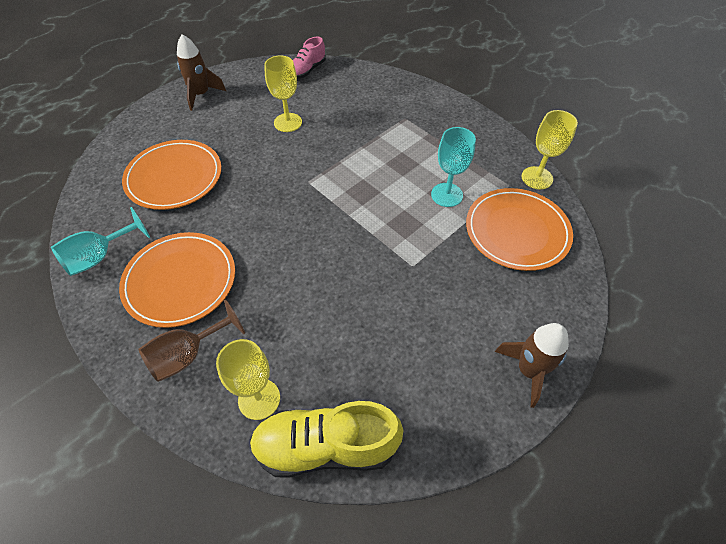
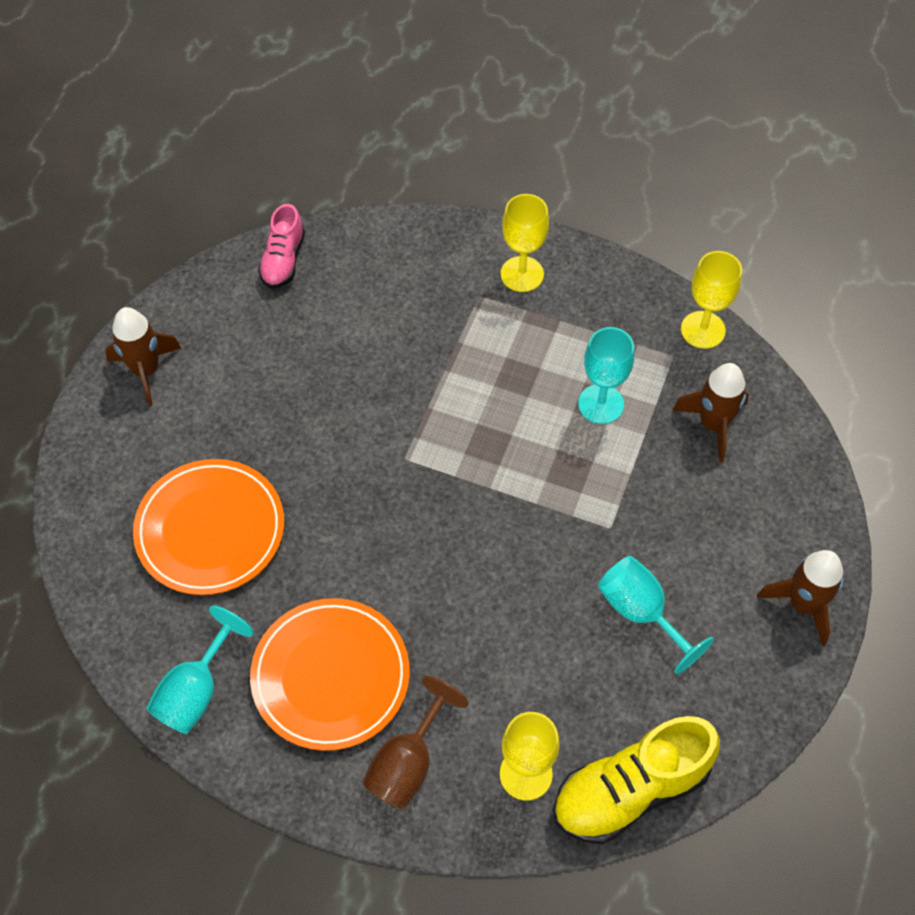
camera: 25 degrees left, 5 degrees up
(288, 122) = (314, 370): yellow goblet -> yellow goblet (522, 274)
(404, 326) = (641, 612): none -> turquoise goblet
(517, 231) = (713, 424): orange plate -> brown rocket

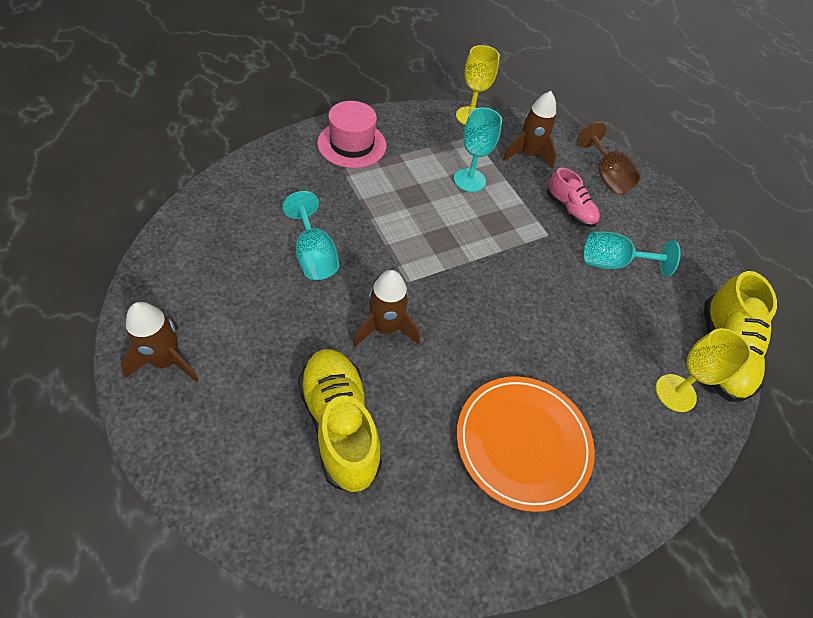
camera: 55 degrees left, 5 degrees down
(196, 691) = (459, 540): turquoise goblet -> turquoise goblet (314, 255)
(210, 530) = (339, 425): orange plate -> yellow shoe
(283, 260) = (193, 225): pink shoe -> pink shoe (569, 210)
(408, 763) = (622, 449): brown goblet -> brown goblet (606, 176)
(522, 274) = (352, 144): yellow goblet -> pink hat
(803, 604) = (661, 204): brown rocket -> brown rocket (385, 328)

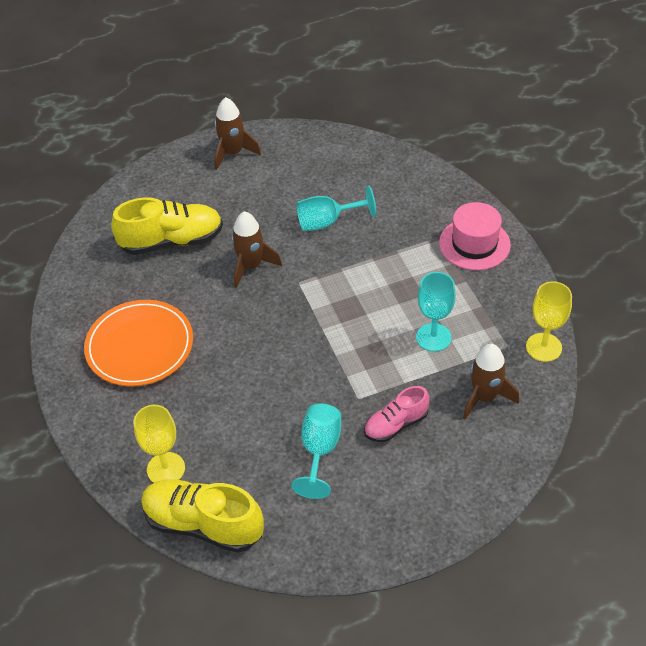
camera: 105 degrees right, 5 degrees down
(606, 176) = (457, 475): brown goblet -> none

